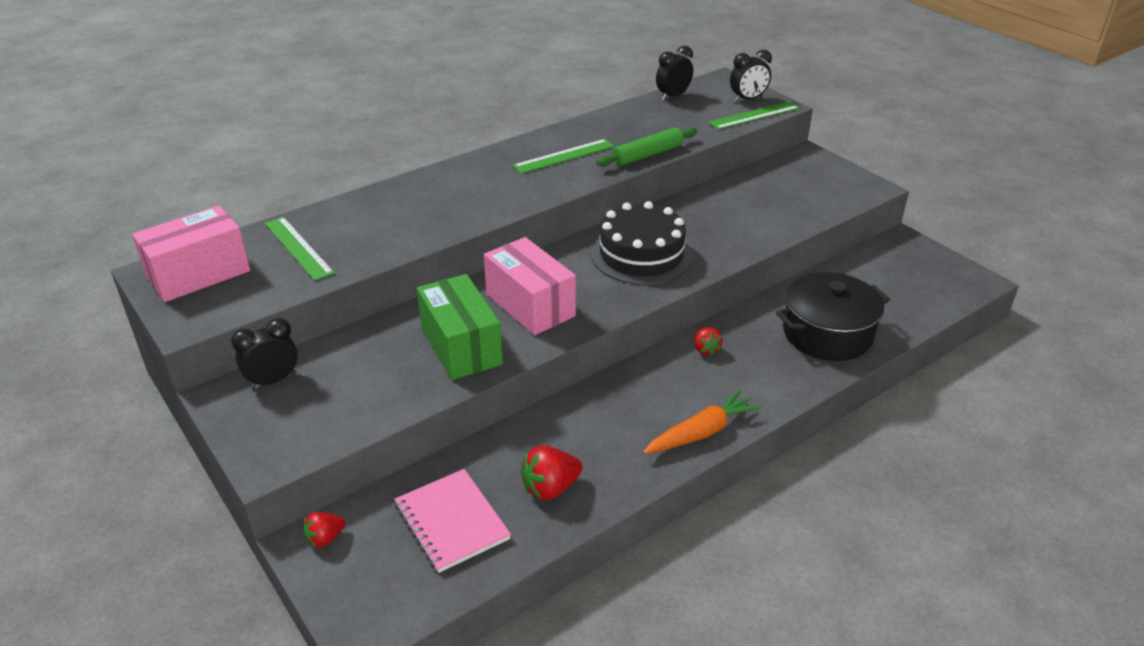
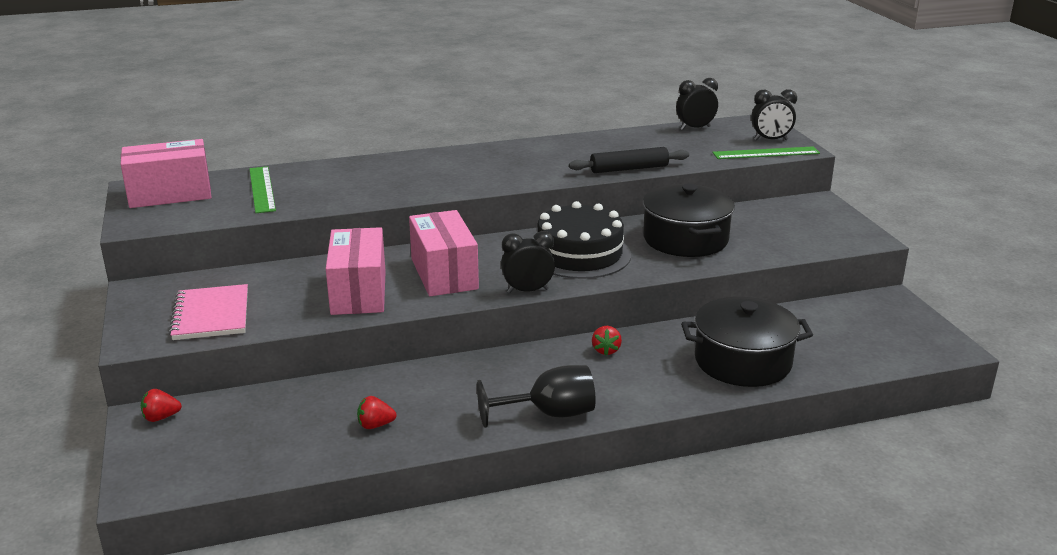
camera: 20 degrees right, 10 degrees down
(273, 380) = (186, 287): black clock -> black clock (527, 291)
(452, 522) = (271, 430): pink notebook -> pink notebook (211, 315)
(461, 346) = (358, 292): green box -> pink box
(550, 488) = (375, 425): red strawberry -> red strawberry, size x0.62
(564, 156) = (548, 159): green ruler -> none
(647, 155) = (629, 169): green rolling pin -> black rolling pin
(701, 432) = (549, 414): orange carrot -> black goblet
(723, 218) = (685, 239): none -> black pot

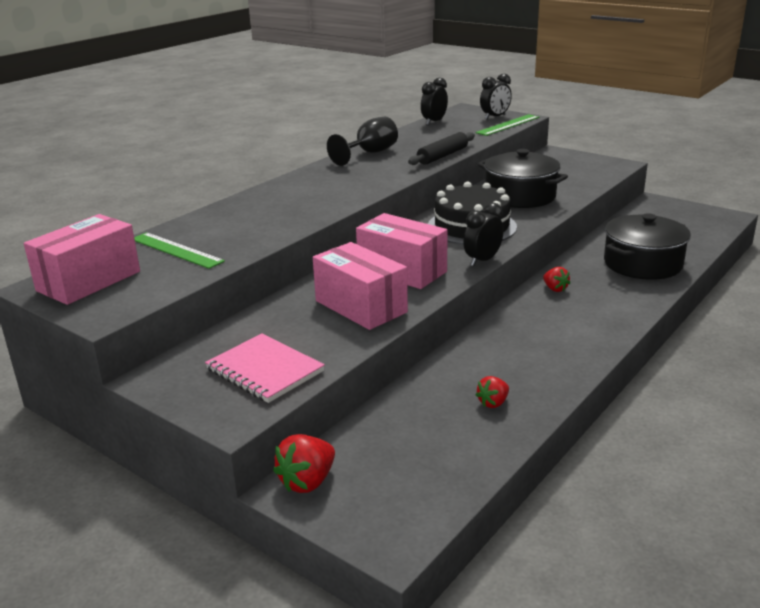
camera: 35 degrees left, 0 degrees up
(161, 417) = (307, 481): red strawberry -> red strawberry, size x1.60
(549, 414) = (592, 342): black goblet -> black goblet (370, 153)

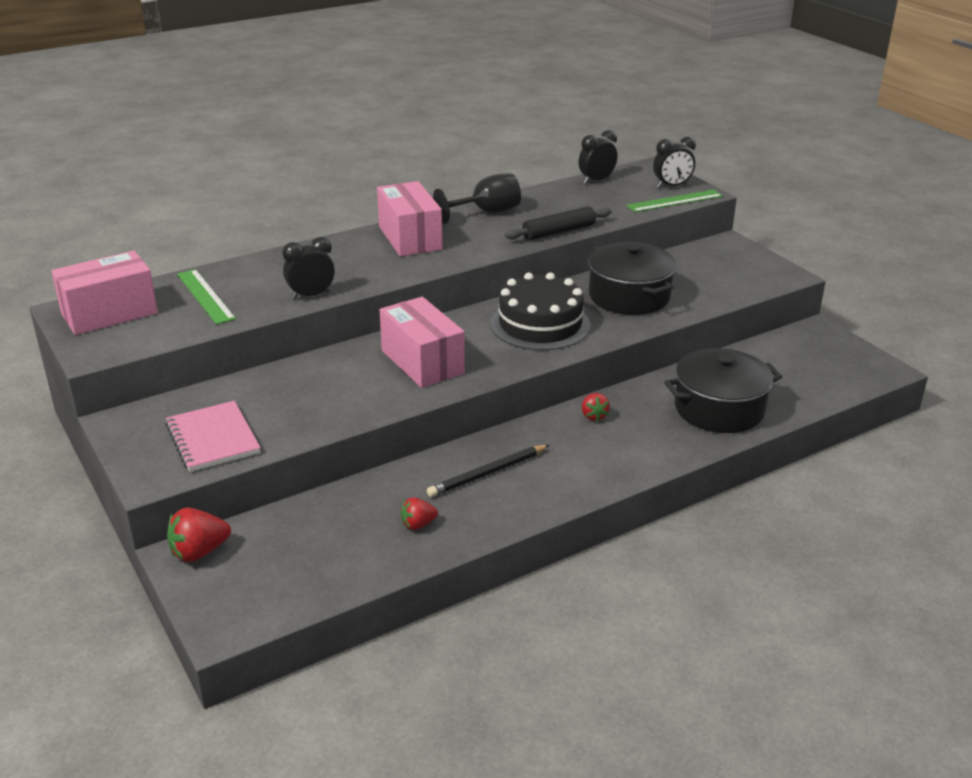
camera: 20 degrees right, 5 degrees up
(361, 306) = (349, 393): pink box -> pink box (410, 238)
(482, 260) = (512, 369): black clock -> black clock (311, 295)
(513, 349) = (488, 473): none -> black pencil

